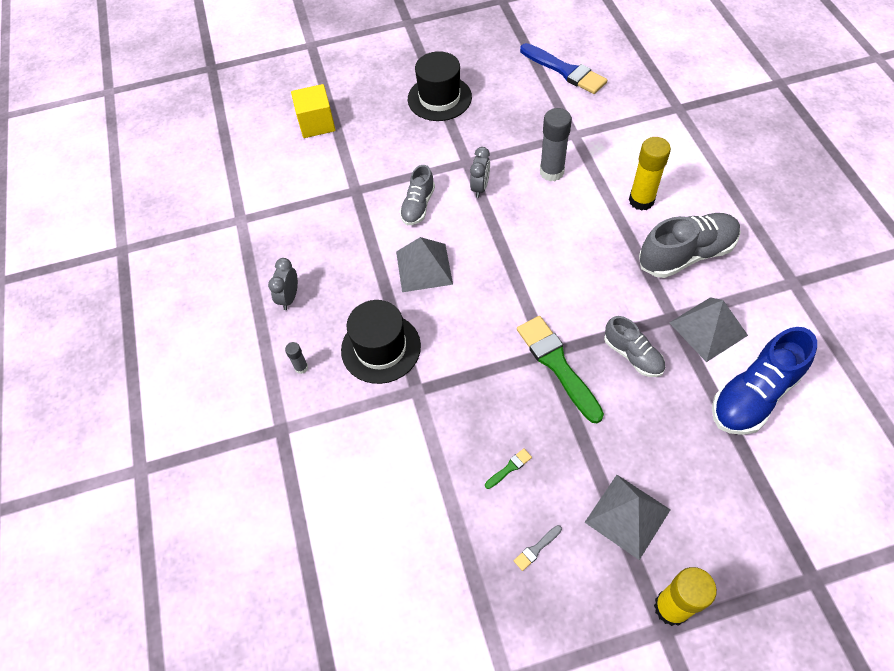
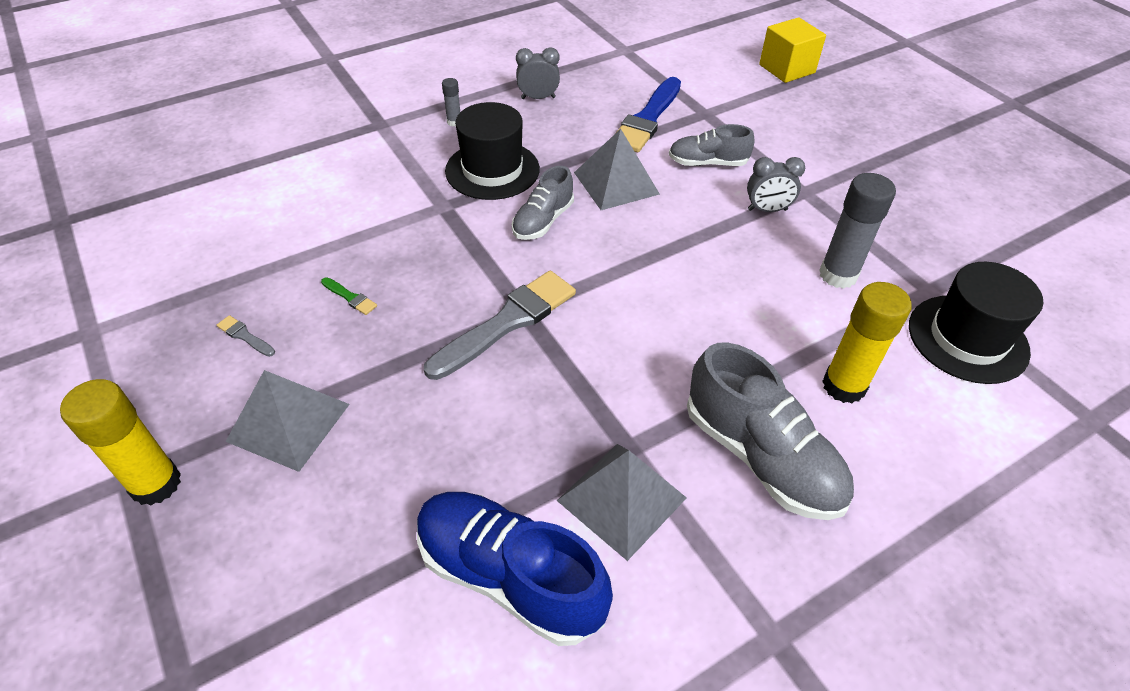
camera: 70 degrees right, 10 degrees down
(439, 98) = (899, 151): black hat -> black hat (967, 338)
(557, 365) = (507, 322): green brush -> grey brush
(565, 71) = (1056, 264): blue brush -> blue brush (647, 119)
(632, 355) = (544, 403): grey shoe -> grey shoe (543, 221)

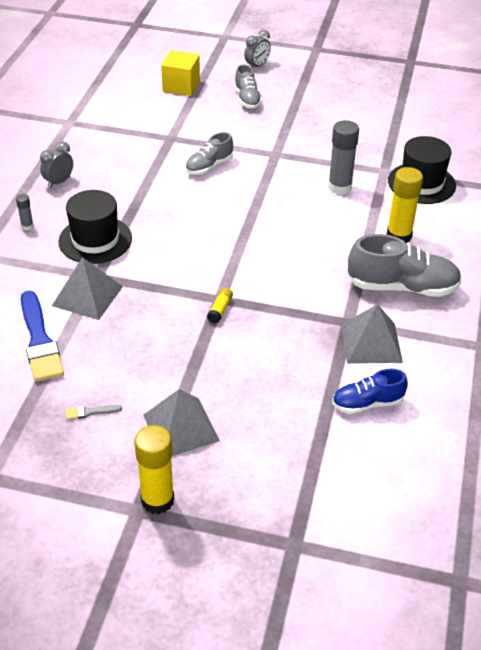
camera: 45 degrees left, 5 degrees down
(350, 297) = (119, 354): green brush -> none
(507, 322) = (220, 309): grey brush -> yellow glue stick
(509, 576) = (367, 403): blue shoe -> blue shoe, size x0.60
(543, 221) = (165, 249): grey shoe -> grey shoe (247, 99)
(616, 183) = (176, 205): grey pyramid -> grey pyramid (87, 296)
(647, 119) = (143, 159): blue brush -> blue brush (39, 340)
(767, 210) = (270, 174): grey clock -> grey clock (257, 66)

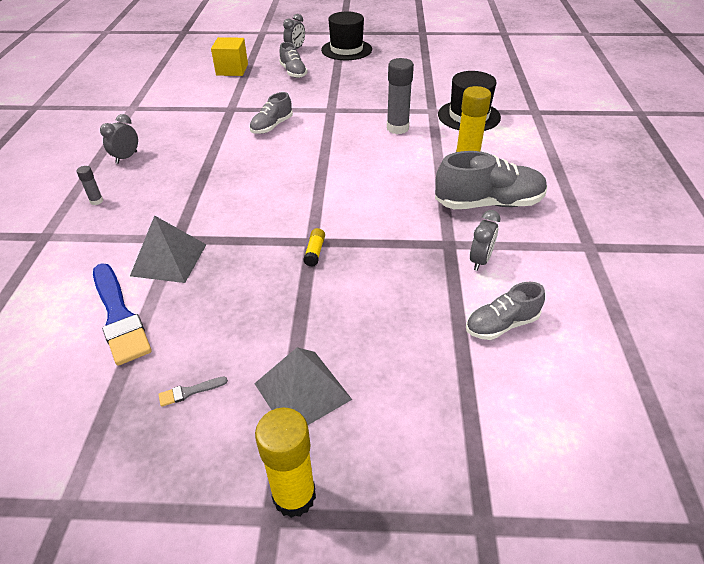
camera: 10 degrees left, 0 degrees up
(95, 240) = (170, 204): black hat -> black hat (346, 50)
(367, 403) = (501, 325): blue shoe -> grey shoe
(371, 343) = (480, 261): grey pyramid -> grey clock

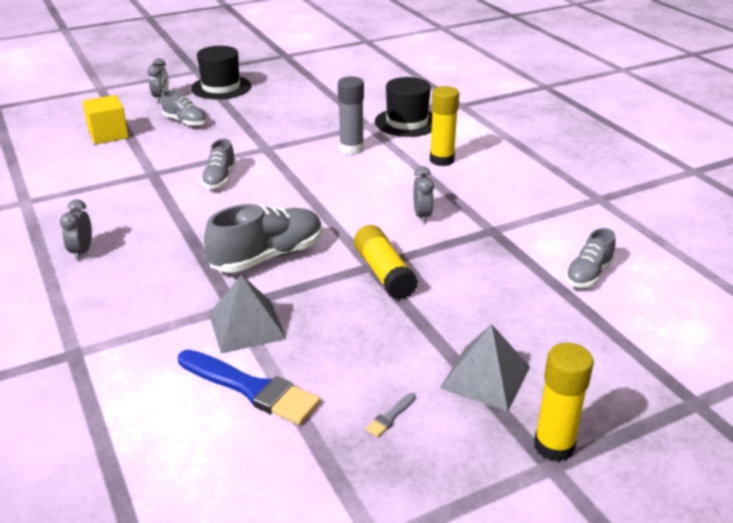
camera: 30 degrees left, 10 degrees down
(96, 201) = (97, 302): grey glue stick -> none
(315, 252) = (384, 273): yellow glue stick -> yellow glue stick, size x2.07
(480, 261) = (529, 235): grey clock -> grey clock (422, 216)
(488, 203) = (493, 189): grey shoe -> grey shoe (268, 257)

